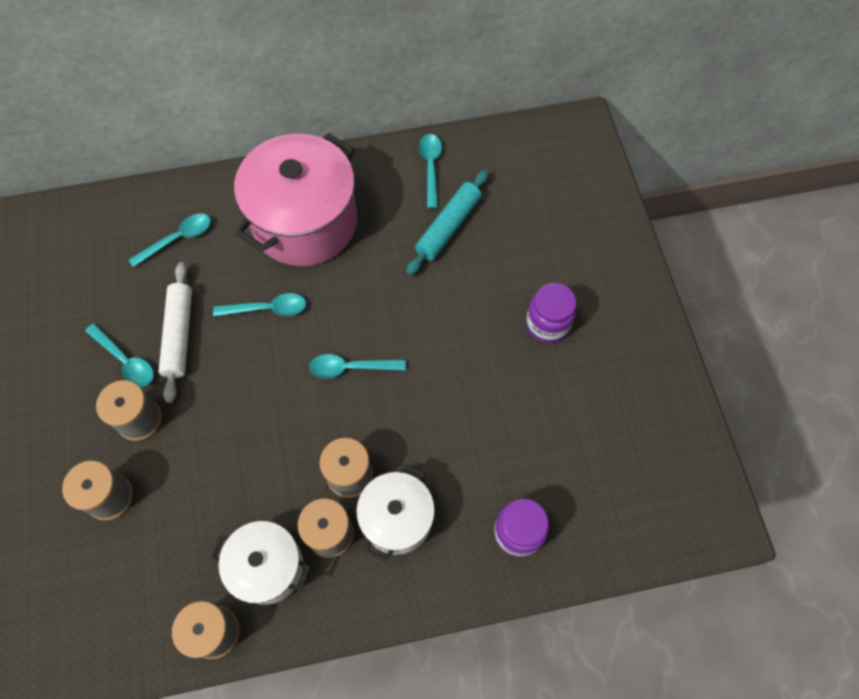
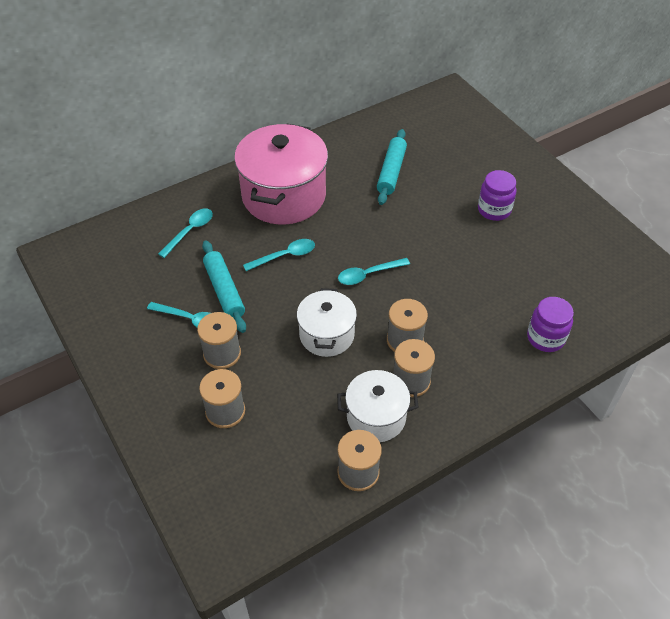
camera: 20 degrees left, 15 degrees down
(179, 335) = (224, 291): white rolling pin -> turquoise rolling pin
(397, 519) = (455, 356): white pot -> white pot (326, 335)
(430, 167) = (358, 140): turquoise spoon -> none

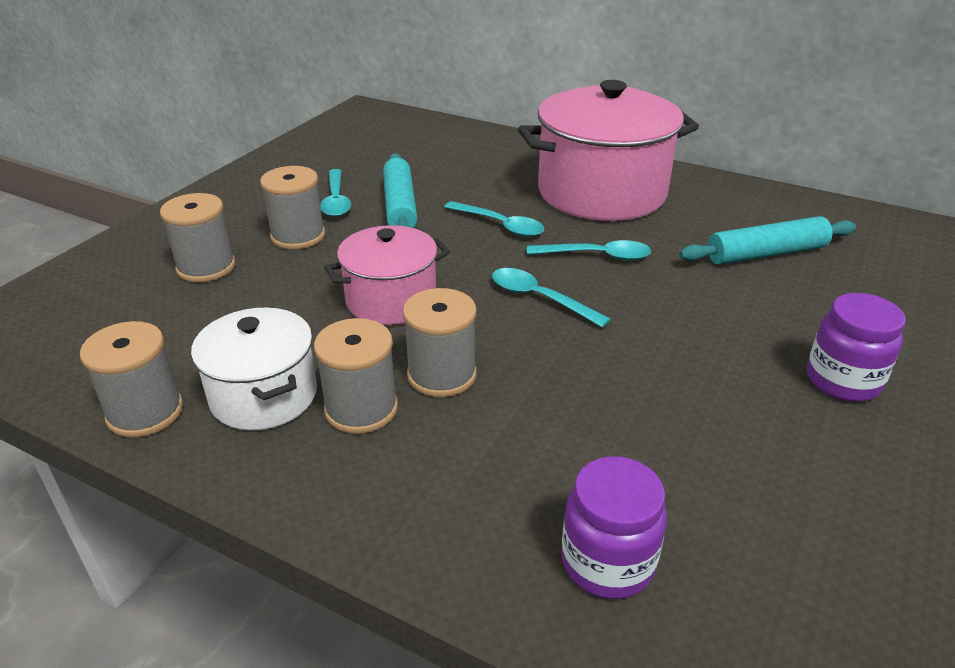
camera: 60 degrees right, 15 degrees down
(190, 231) = (470, 159): turquoise spoon -> turquoise spoon (597, 256)
(224, 291) = (400, 206): turquoise rolling pin -> turquoise rolling pin turned 45 degrees counterclockwise
(326, 335) = (391, 300): white pot -> pink pot

